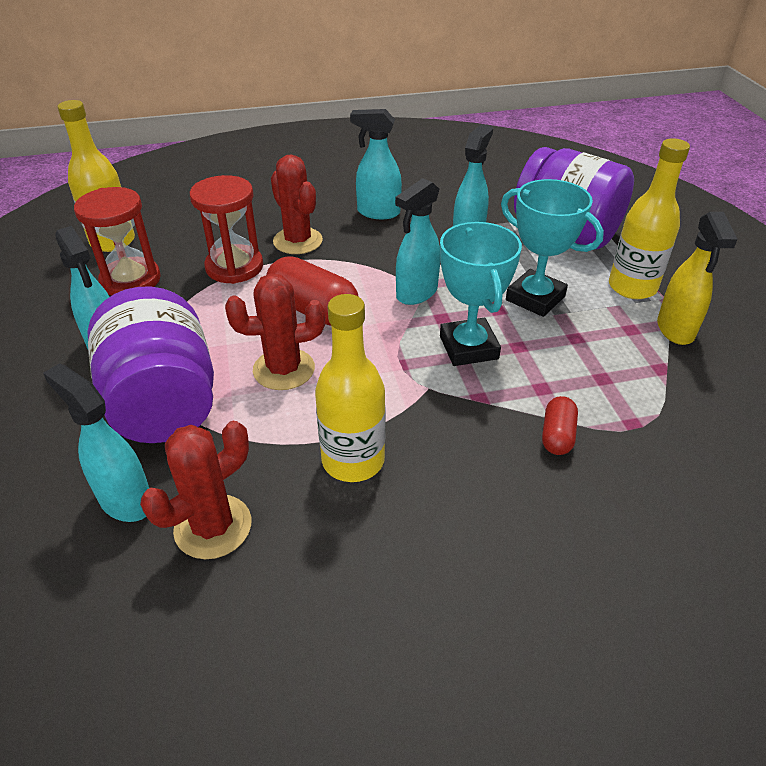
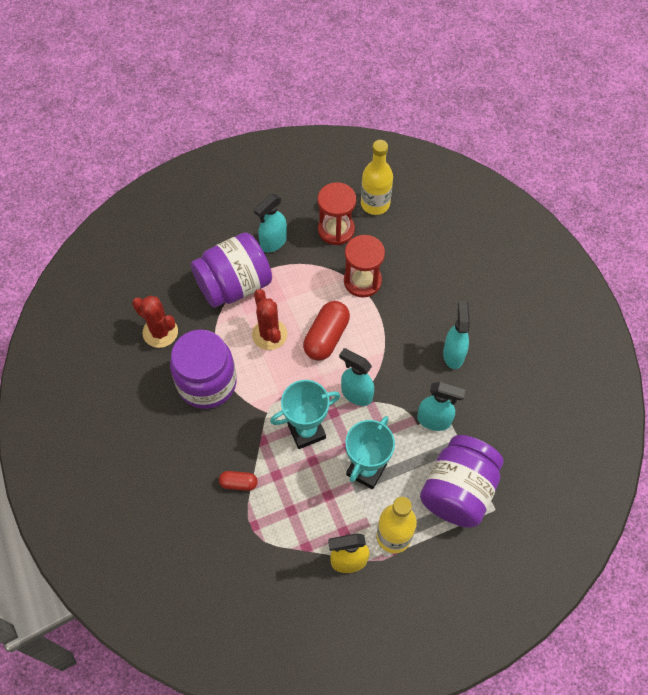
camera: 80 degrees right, 20 degrees up
(125, 500) = (171, 292): turquoise spray bottle -> none
(298, 241) = (401, 310): red cactus -> none
(353, 460) = (207, 383): yellow bottle -> purple jar

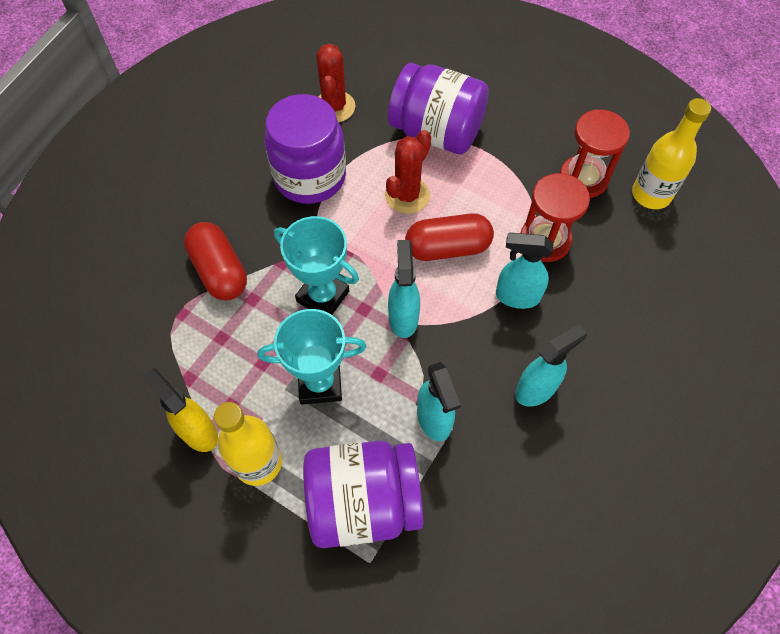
camera: 55 degrees right, 0 degrees up
(238, 483) = (219, 271): red capsule -> red capsule, size x1.84
(273, 242) = (515, 134): turquoise spray bottle -> turquoise spray bottle (517, 296)

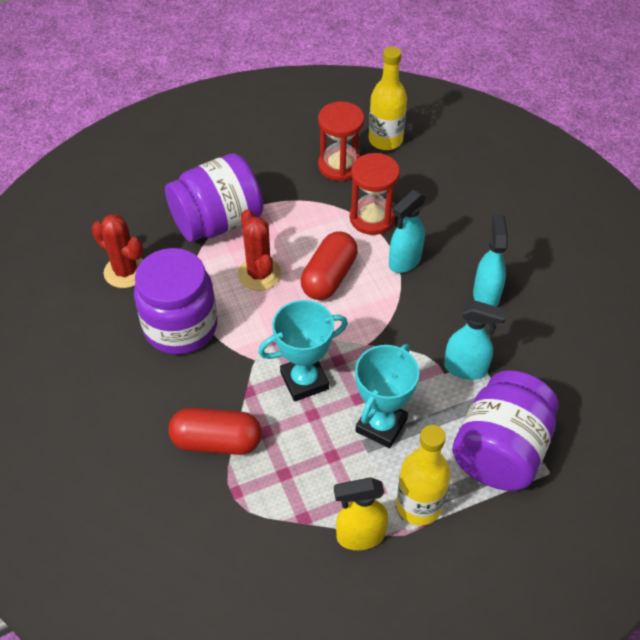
camera: 55 degrees left, 10 degrees down
(403, 318) = (366, 339): turquoise spray bottle -> none

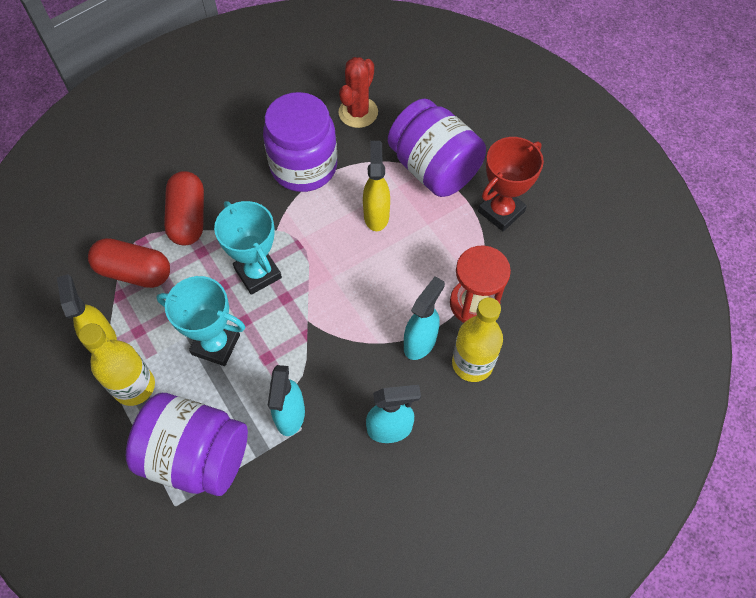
camera: 80 degrees right, 10 degrees up
(259, 274) = (376, 215): red cactus -> yellow spray bottle
(280, 183) = (501, 211): none -> red trophy
(329, 277) = (385, 275): red capsule -> red capsule (134, 272)
(340, 166) = (543, 262): red hourglass -> none
(385, 140) = (598, 302): yellow bottle -> yellow bottle (472, 363)
(404, 261) = (420, 342): turquoise spray bottle -> turquoise spray bottle turned 90 degrees clockwise

